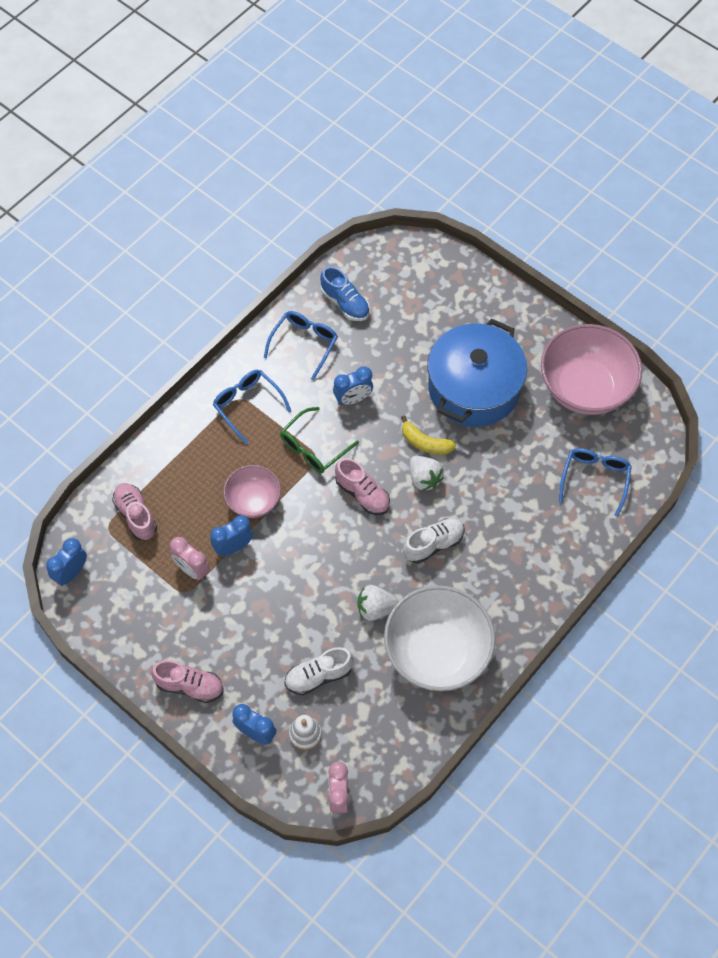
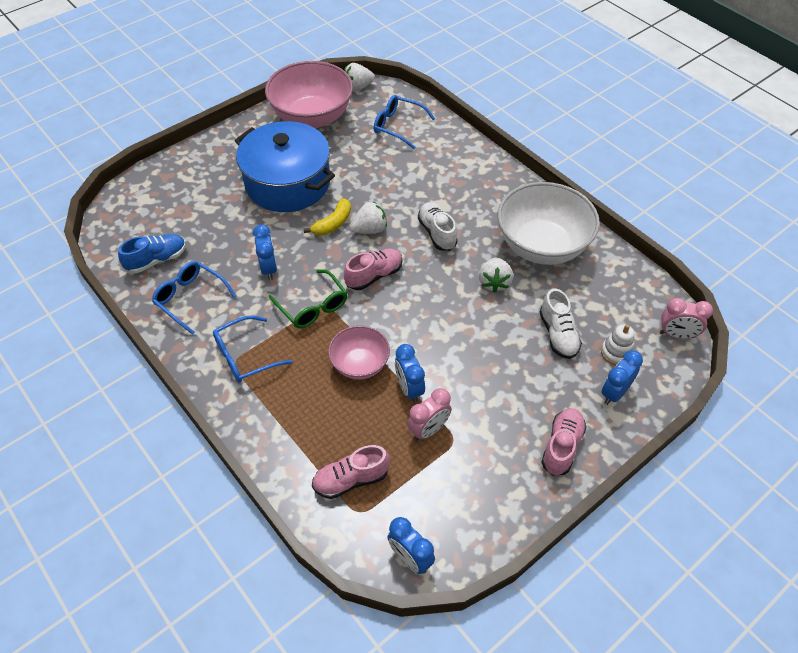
camera: 80 degrees left, 10 degrees down
(652, 424) = (358, 87): none -> white strawberry

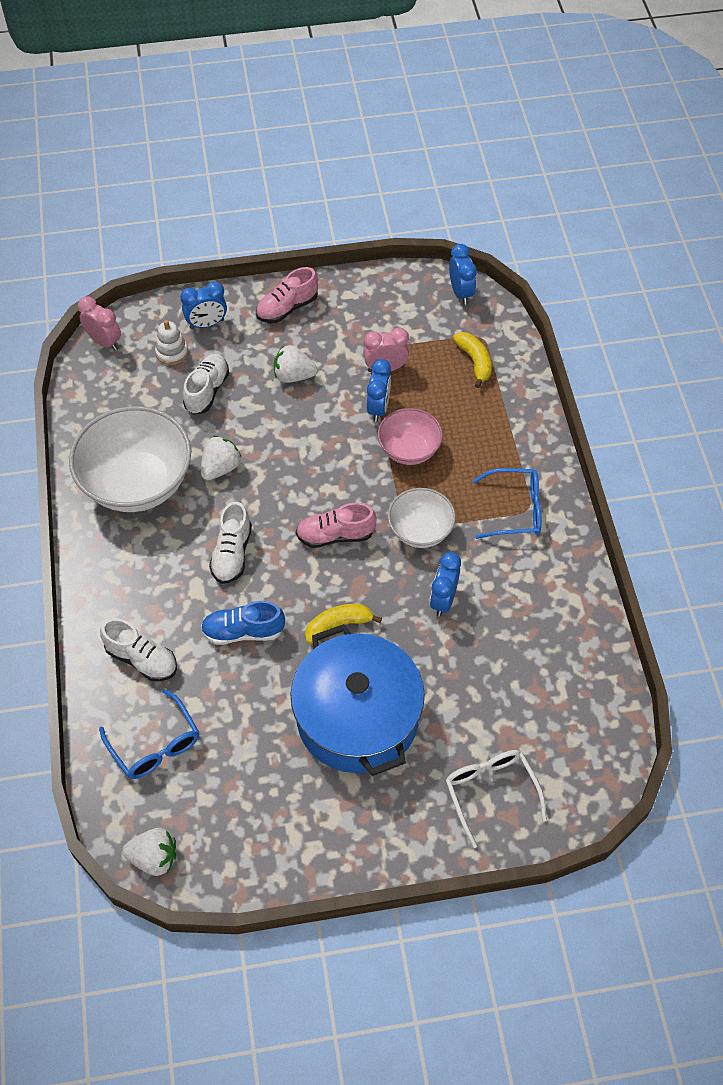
camera: 150 degrees left, 5 degrees up
(157, 260) = (566, 676): blue shoe -> blue shoe (243, 631)
(183, 182) = (490, 792): none -> white glasses
(190, 298) = (546, 604): blue glasses -> none
(312, 117) = (258, 827): pink bowl -> none
(313, 306) = (420, 531): green glasses -> white bowl
(351, 480) = (474, 361): pink shoe -> yellow banana
(369, 229) = (302, 596): white strawberry -> white strawberry (293, 376)
(442, 157) = (142, 659): none -> white shoe

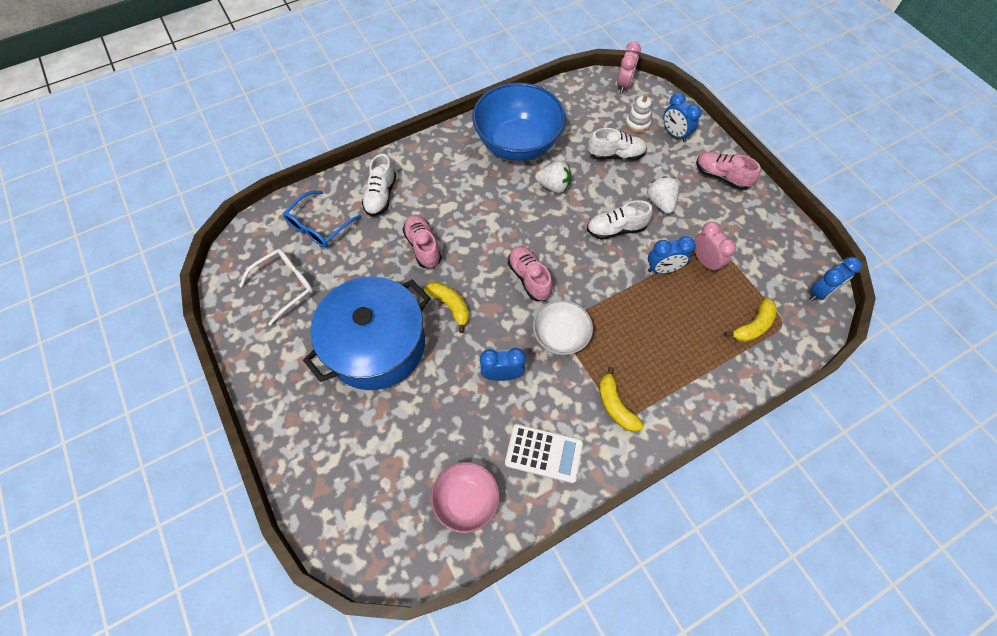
camera: 70 degrees right, 5 degrees up
(137, 483) = (517, 144): white bowl -> blue bowl
(154, 858) = (236, 255): white strawberry -> none
(232, 553) = (484, 218): white shoe -> white shoe (616, 229)
(243, 631) = (423, 247): blue shoe -> pink shoe
(409, 450) = (634, 304): pink bowl -> pink bowl (466, 500)
(490, 792) = (338, 465): white glasses -> white glasses (285, 286)
(515, 510) = (615, 406): blue glasses -> yellow banana
(542, 590) = (544, 453): none -> white calculator

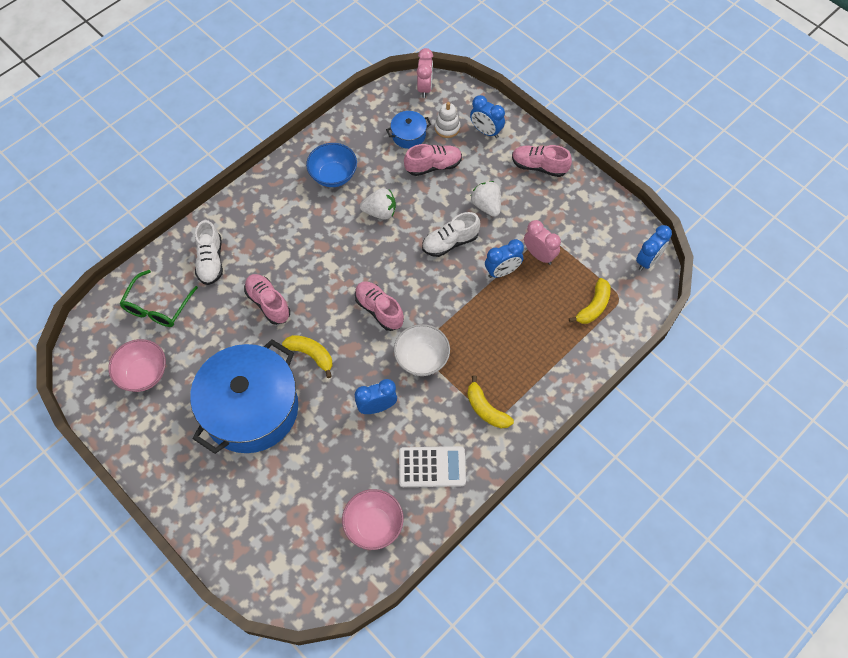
camera: 15 degrees left, 0 degrees up
(285, 286) = (143, 374): white glasses -> pink bowl
(319, 226) = (157, 307): blue glasses -> green glasses
(517, 144) = (333, 175): blue bowl -> blue bowl, size x0.55
(598, 123) = (408, 135): none -> blue pot
(615, 155) = (433, 166): white shoe -> pink shoe

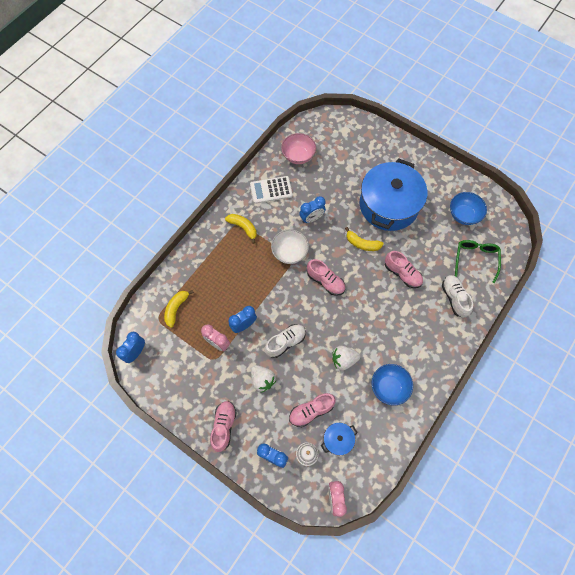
camera: 170 degrees right, 5 degrees up
(143, 374) = (463, 215): pink bowl -> blue bowl
(539, 166) = (224, 426): pink shoe -> pink shoe turned 90 degrees counterclockwise

